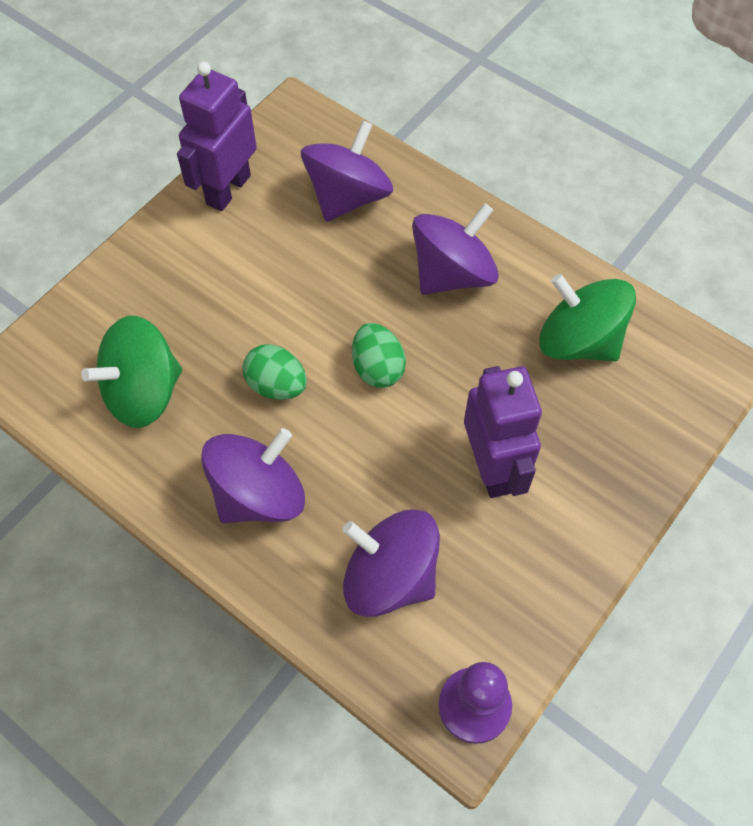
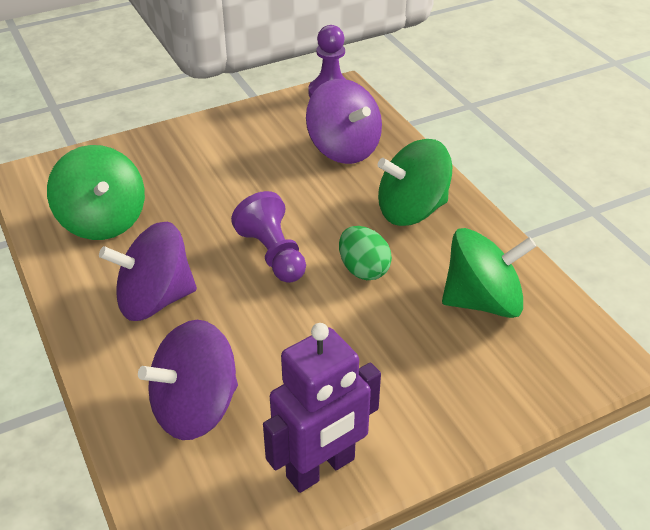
camera: 155 degrees left, 20 degrees down
(258, 494) = (411, 210): purple spinning top -> green spinning top
(377, 368) = (273, 254): green egg -> purple pawn
(492, 468) = (235, 175): purple robot -> none

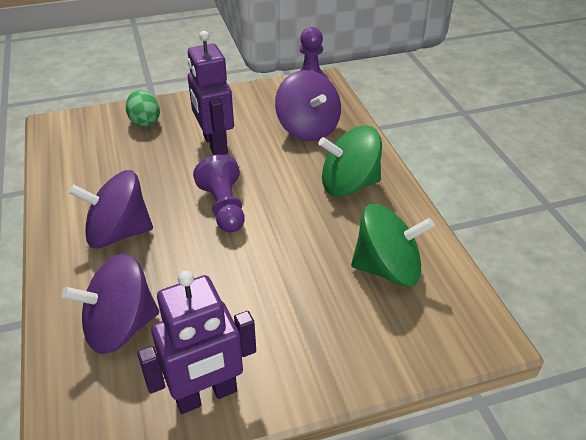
camera: 10 degrees right, 0 degrees up
(103, 221) = (100, 165): green spinning top -> none
(237, 180) = (214, 144): none -> purple robot
(363, 270) = (294, 229): green egg -> green egg (145, 121)

